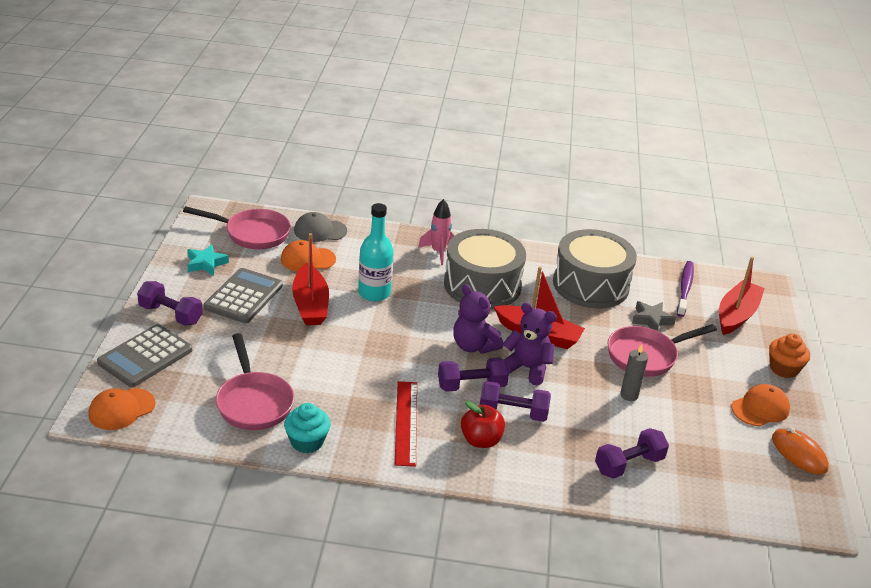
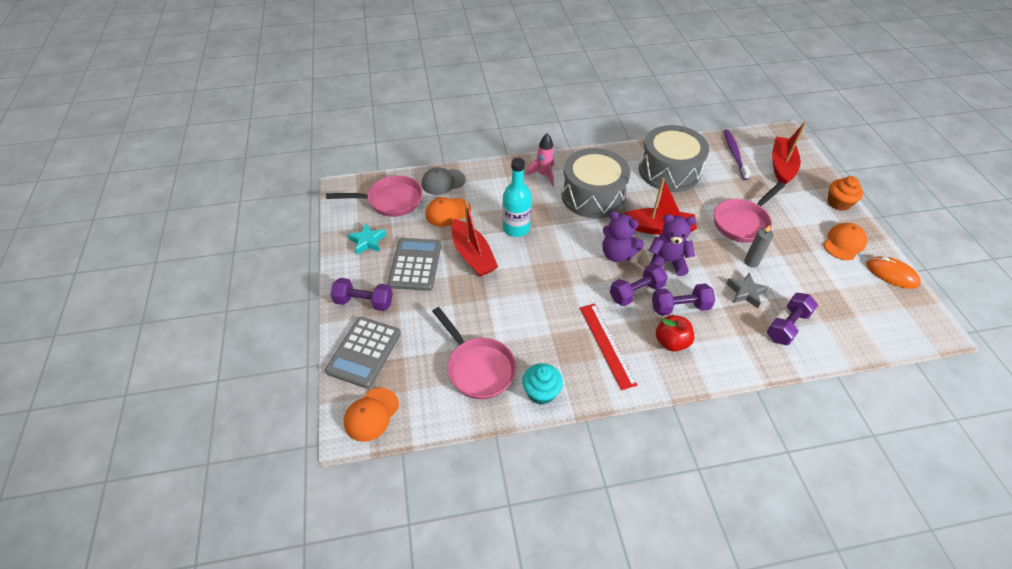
camera: 15 degrees left, 15 degrees up
(651, 320) = (728, 189): grey star -> grey star (745, 292)

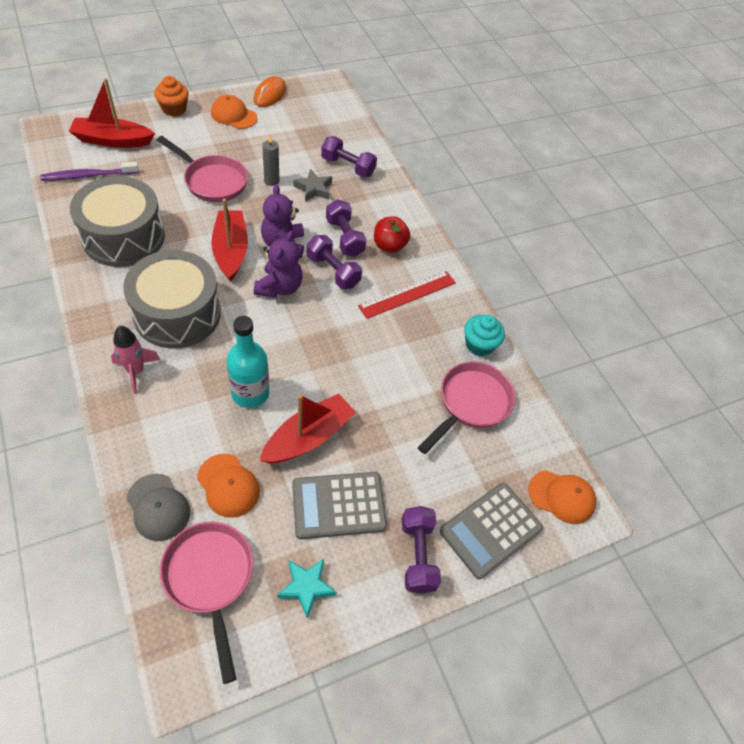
camera: 110 degrees left, 5 degrees up
(364, 352) = (490, 530): grey calculator -> grey calculator turned 135 degrees clockwise

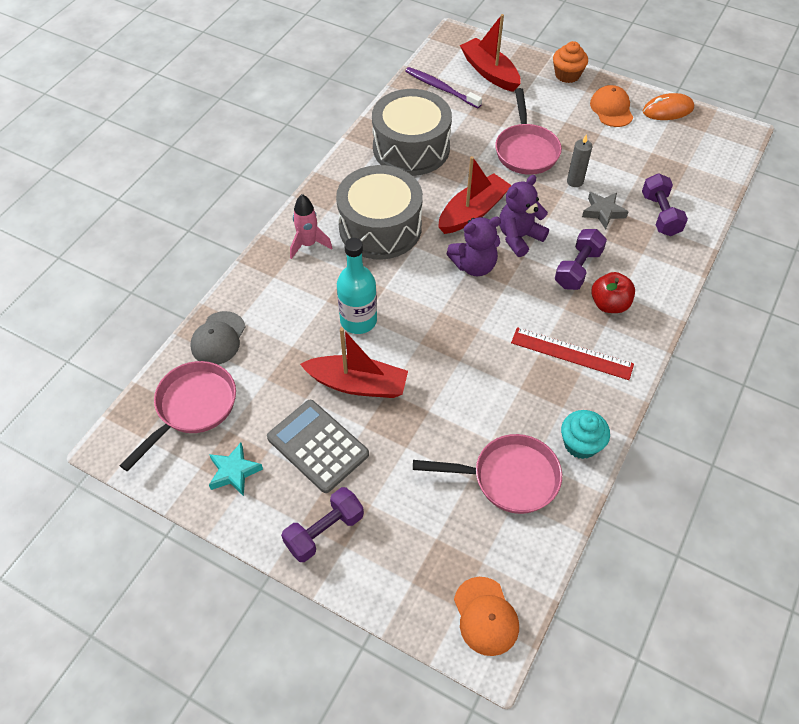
camera: 60 degrees right, 0 degrees up
(228, 485) = (270, 365): orange cap -> none
(333, 271) = (532, 286): purple dumbbell -> none
(490, 530) = (396, 574): grey calculator -> none

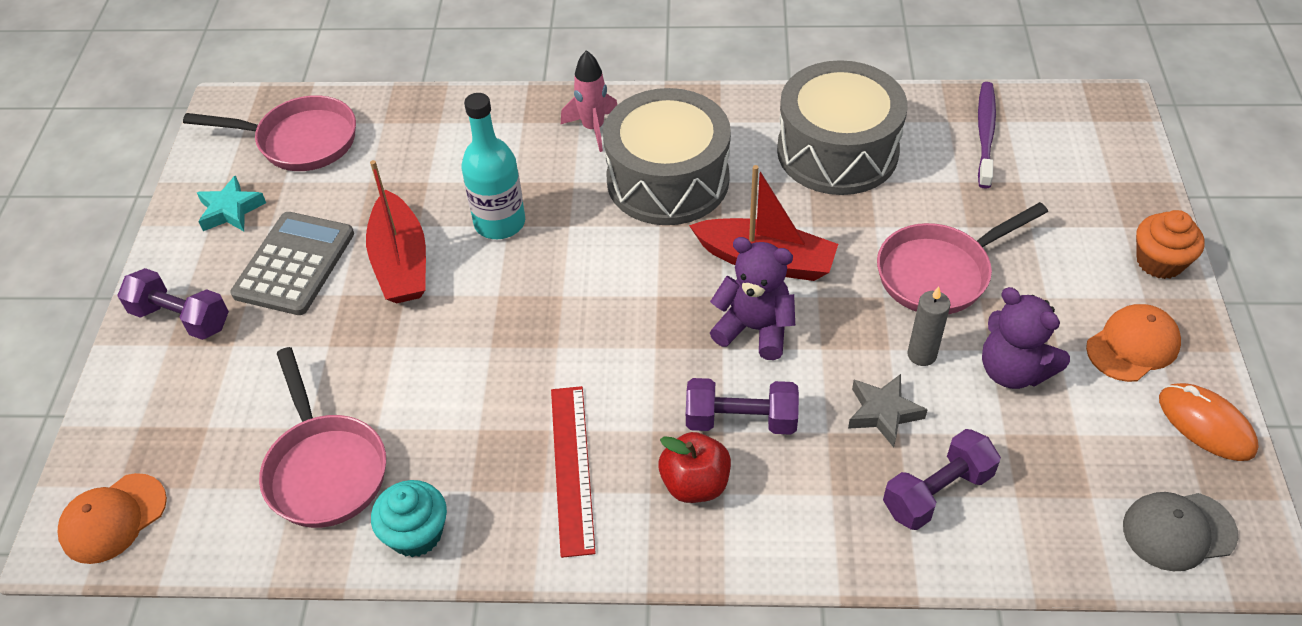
camera: 65 degrees right, 5 degrees down
(218, 338) = (405, 118): grey cap -> grey cap (1178, 531)
(474, 266) = (666, 299): purple teddy bear -> purple teddy bear (1013, 370)
(489, 72) = (1072, 171): red boat -> none

